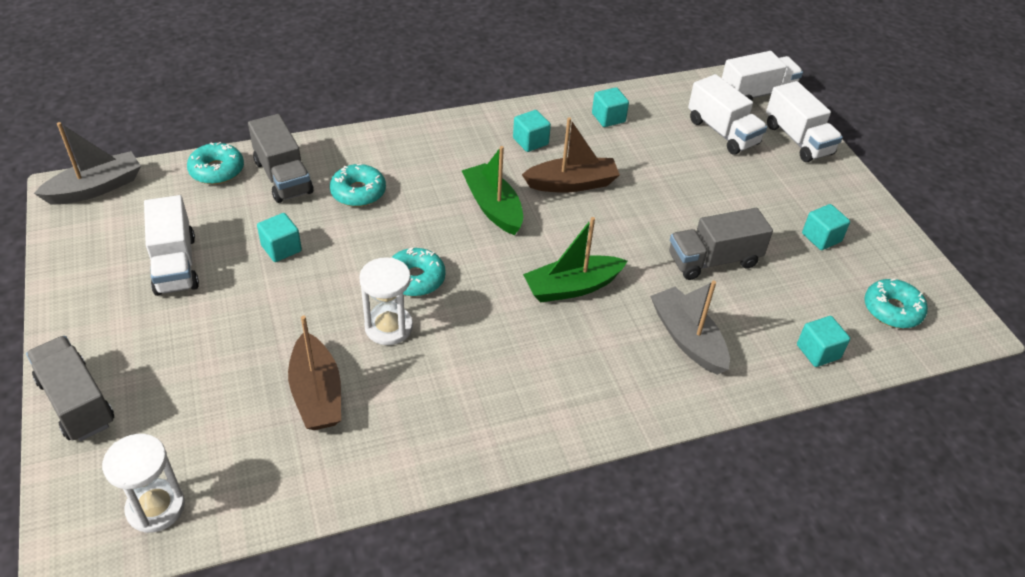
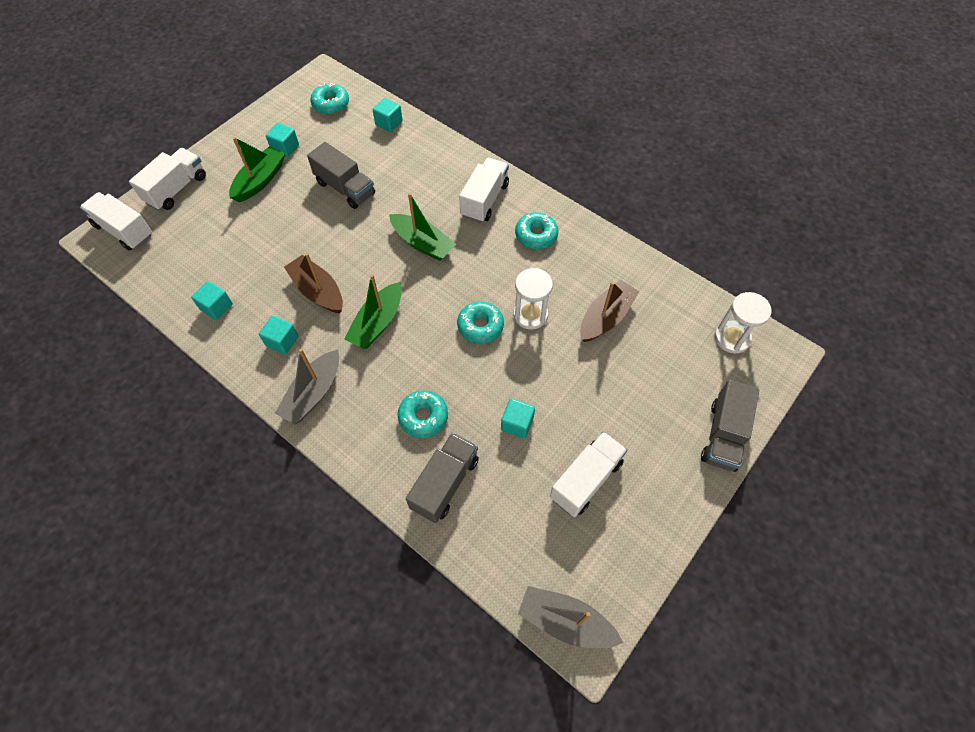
camera: 120 degrees left, 15 degrees up
(217, 170) = (474, 541): turquoise donut -> turquoise donut (536, 235)
(687, 339) = (422, 176): grey boat -> grey boat (313, 393)
(722, 132) = (193, 232): white truck -> white truck (484, 200)
(773, 199) = (260, 181): none -> green boat

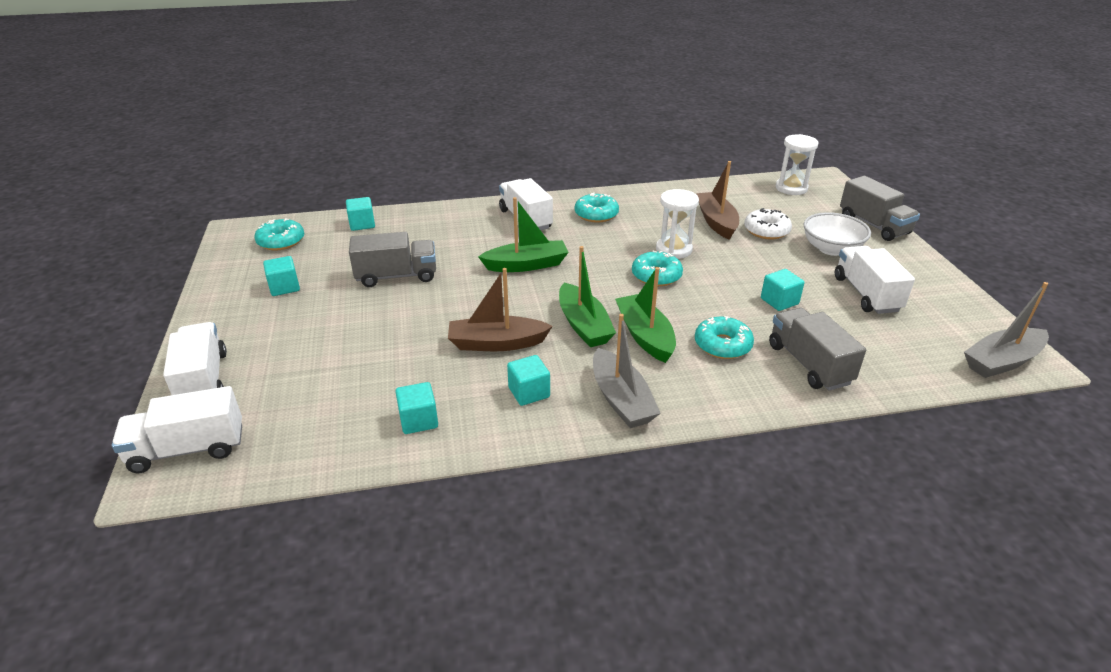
camera: 50 degrees left, 25 degrees down
(260, 181) = (297, 319): green boat -> green boat (645, 336)
(626, 359) = (766, 231): none -> white donut
(641, 421) = (831, 249): none -> white bowl

